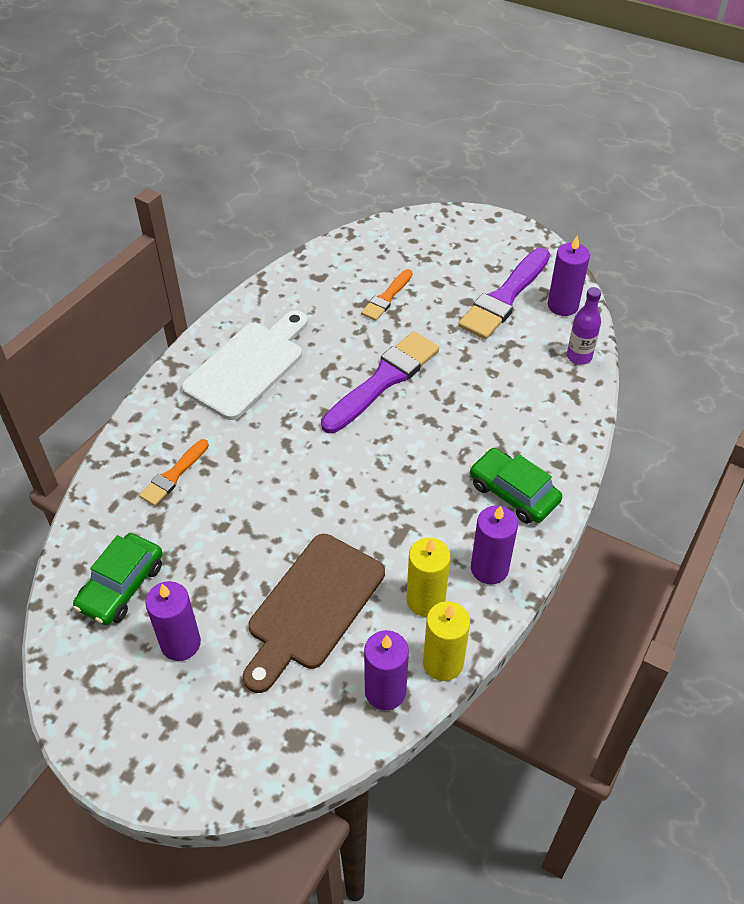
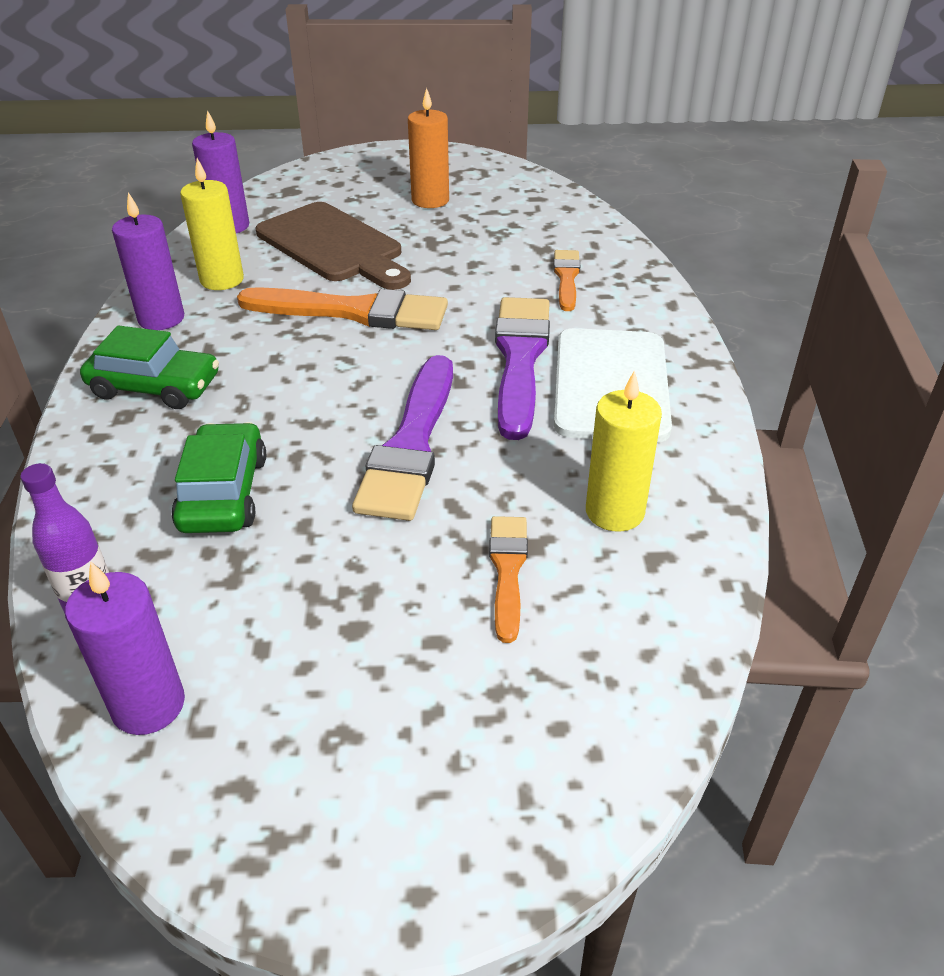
camera: 150 degrees right, 10 degrees down
(121, 586) = (518, 209): green car -> green car (223, 493)
(180, 643) = (430, 200): purple candle -> orange candle
(312, 607) = (333, 246): brown cutting board -> brown cutting board turned 135 degrees clockwise
(348, 510) = (352, 311): none -> orange brush
(443, 663) = (183, 252): yellow candle -> yellow candle (614, 512)
(504, 297) = (282, 670): purple brush -> purple brush (520, 359)

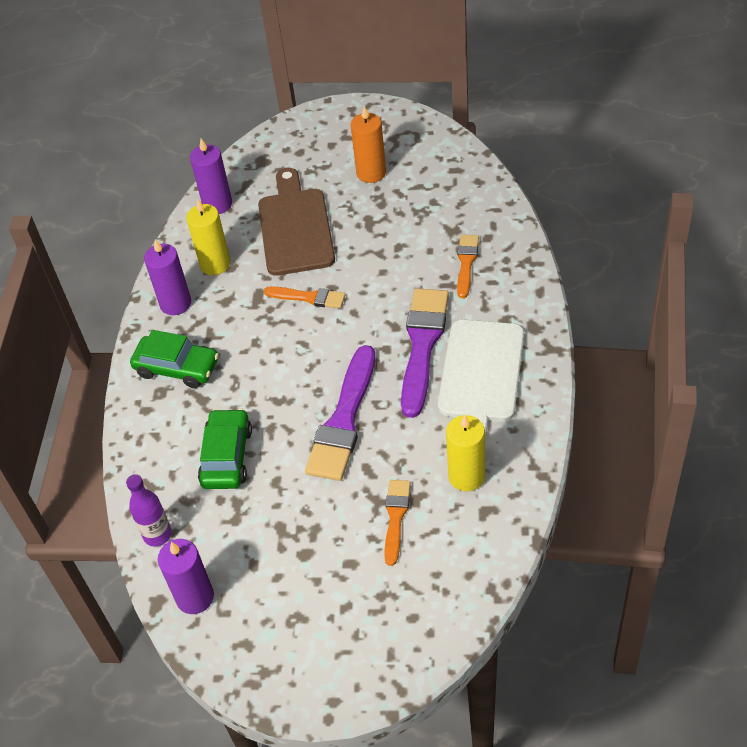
camera: 10 degrees right, 10 degrees up
(333, 246) = (295, 227): brown cutting board -> brown cutting board turned 150 degrees counterclockwise
(352, 311) = (308, 297): orange brush -> orange brush, size x0.55

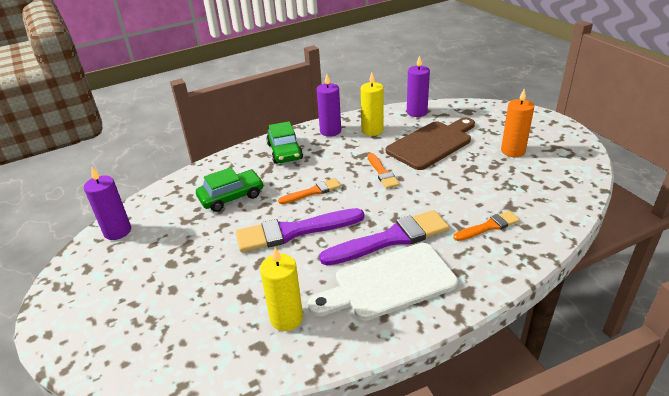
camera: 55 degrees right, 15 degrees down
(157, 535) = (158, 197): purple bottle -> none
(396, 518) = (224, 295): orange brush -> orange brush (312, 192)

